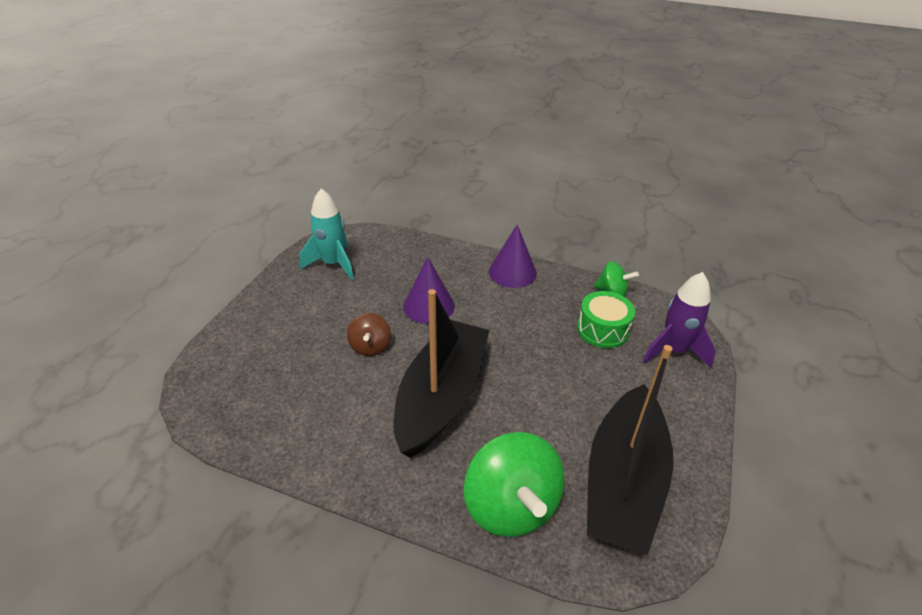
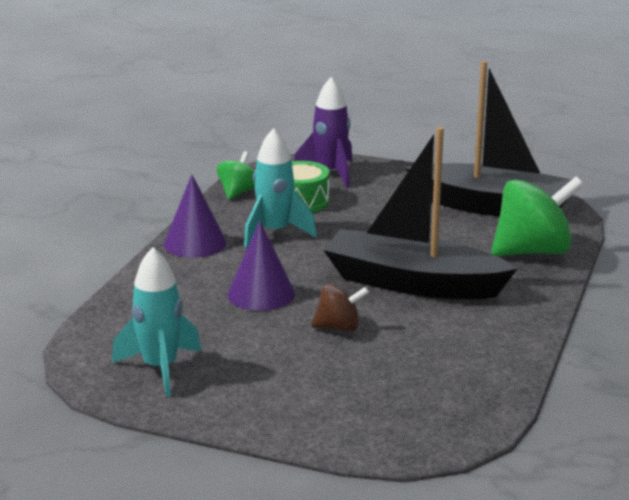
camera: 90 degrees left, 15 degrees down
(535, 313) = (275, 233): none -> turquoise rocket

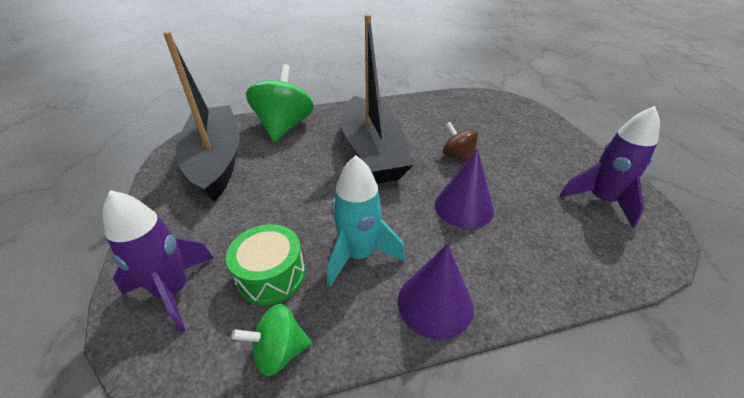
camera: 125 degrees left, 15 degrees up
(160, 369) = (601, 201): turquoise rocket -> purple rocket
(532, 251) = (284, 127): green spinning top -> green spinning top turned 60 degrees clockwise

